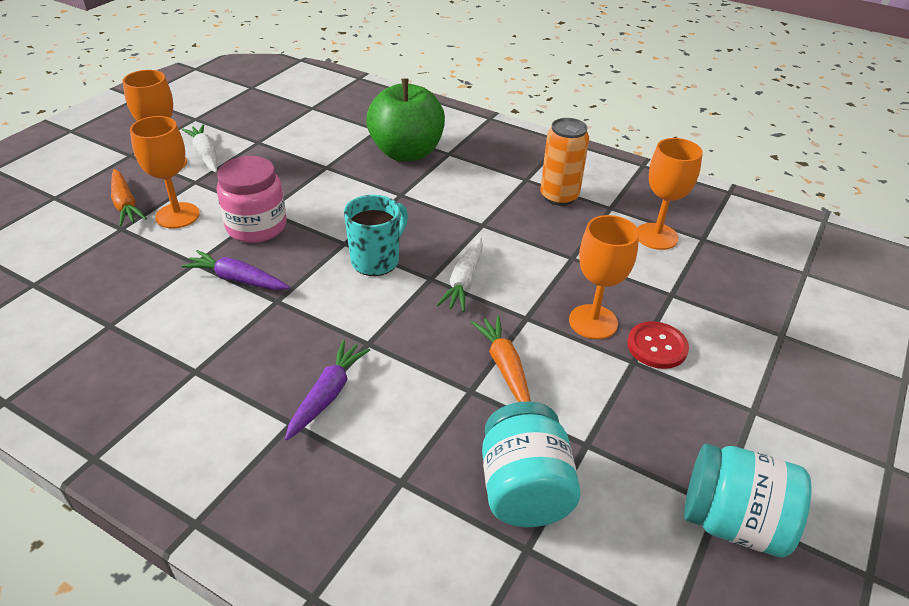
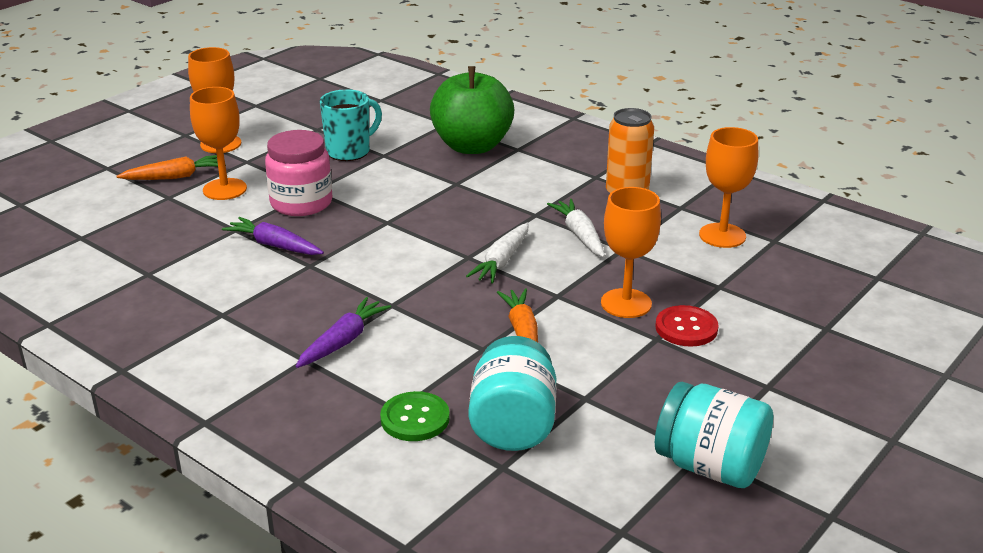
camera: 10 degrees right, 10 degrees down
(125, 204) = (175, 177): orange carrot -> orange carrot turned 90 degrees counterclockwise
(205, 154) = (261, 138): white carrot -> white carrot (579, 235)
(376, 260) = (416, 238): turquoise mug -> turquoise mug (349, 151)
(422, 492) = (415, 418): none -> green button

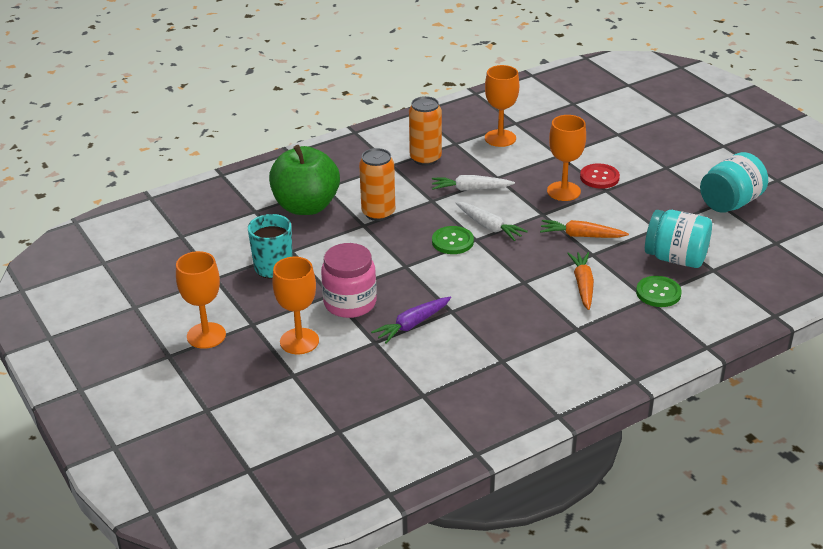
camera: 70 degrees left, 5 degrees up
(175, 177) = (256, 368): orange carrot -> orange carrot (583, 285)
(343, 341) = (561, 309): purple carrot -> none
(453, 242) = (452, 241): none -> green button
(485, 187) = (378, 213): none -> orange can

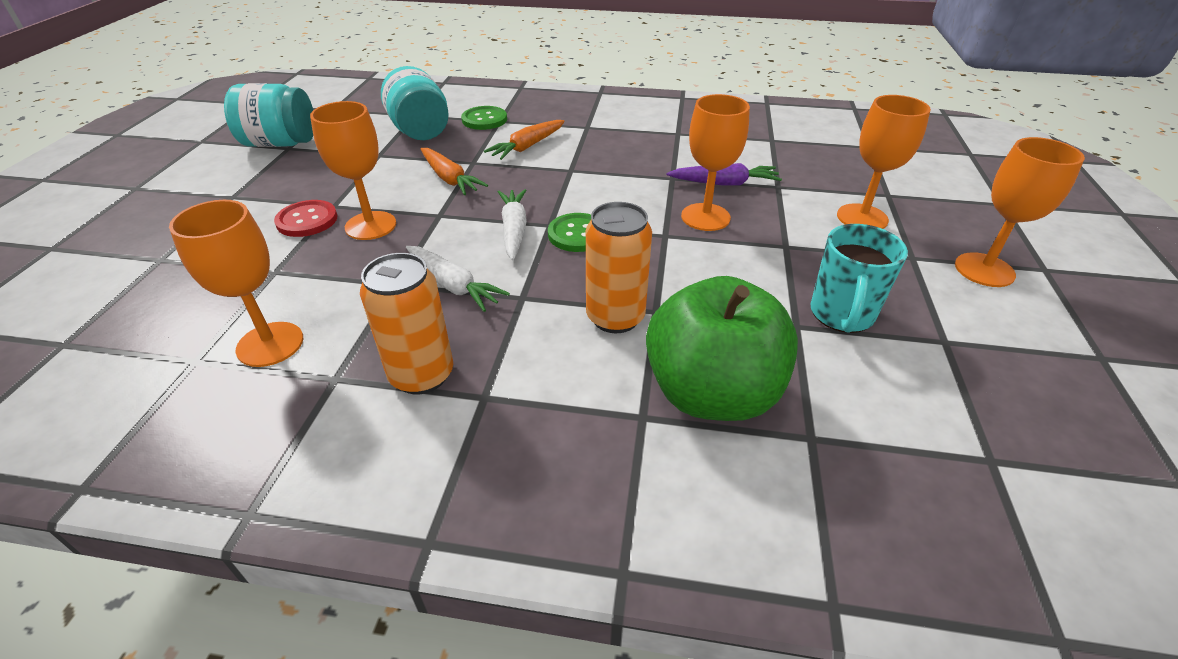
camera: 140 degrees left, 5 degrees up
(350, 303) = (771, 227): pink jar -> none
(396, 290) = (705, 217): none -> orange goblet

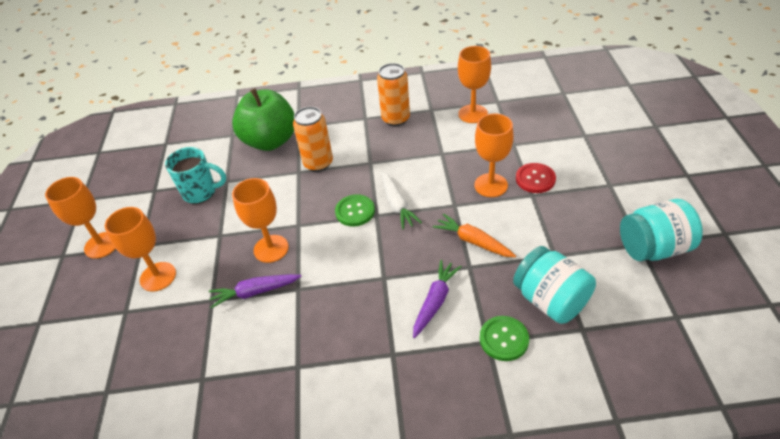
camera: 170 degrees right, 5 degrees up
(453, 285) = (410, 160): white carrot -> none
(527, 147) = (435, 301): orange carrot -> purple carrot
(841, 315) = (201, 192): turquoise mug -> turquoise mug turned 90 degrees clockwise

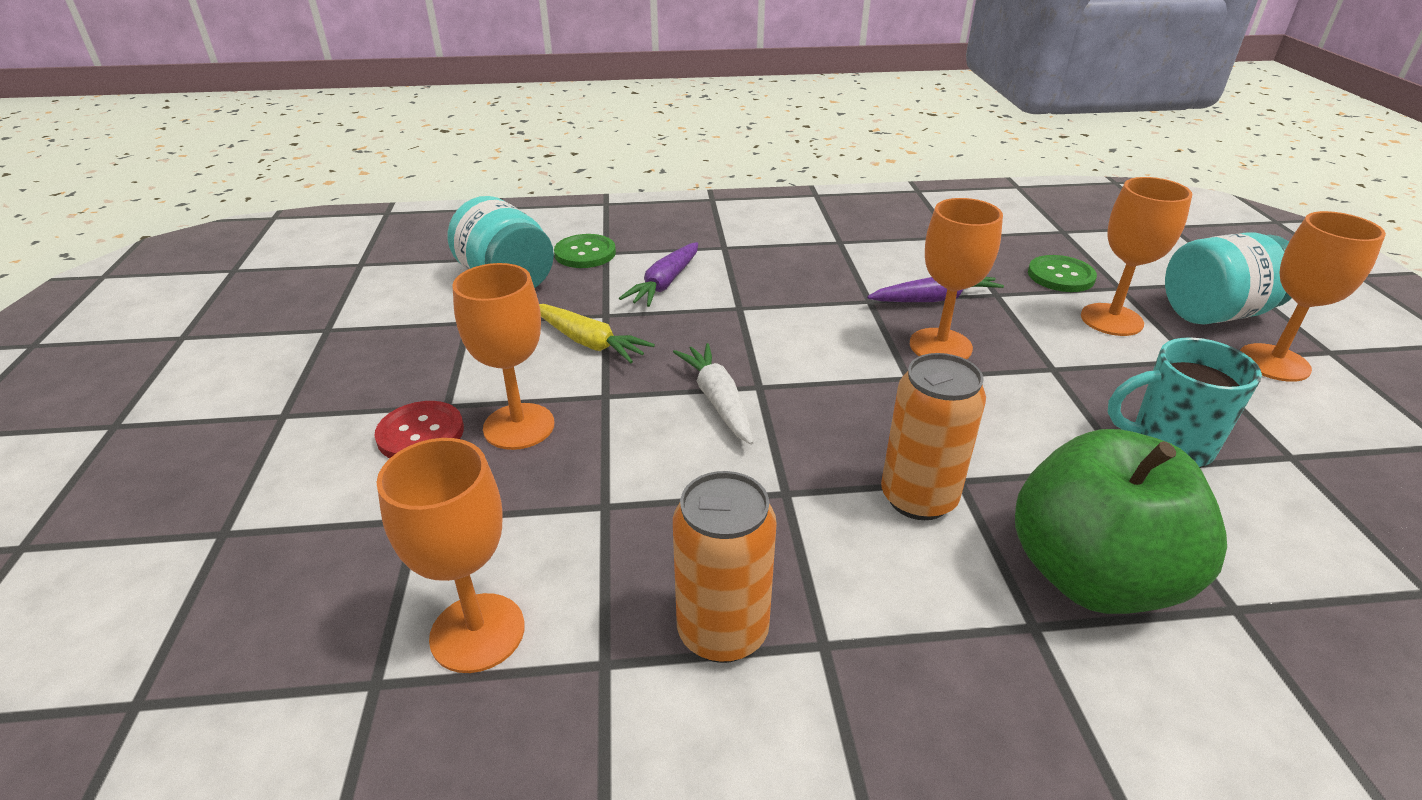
camera: 175 degrees right, 10 degrees down
(355, 211) = (802, 393): green button -> green button (1060, 276)
(473, 241) = (588, 342): orange carrot -> yellow carrot
(653, 248) = (312, 324): turquoise jar -> turquoise jar (1215, 313)

